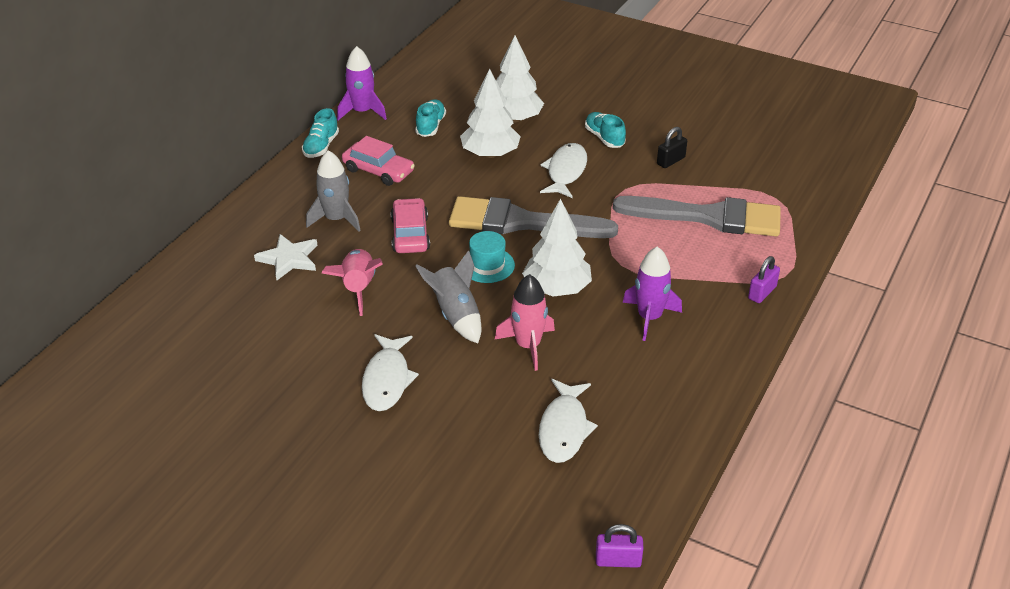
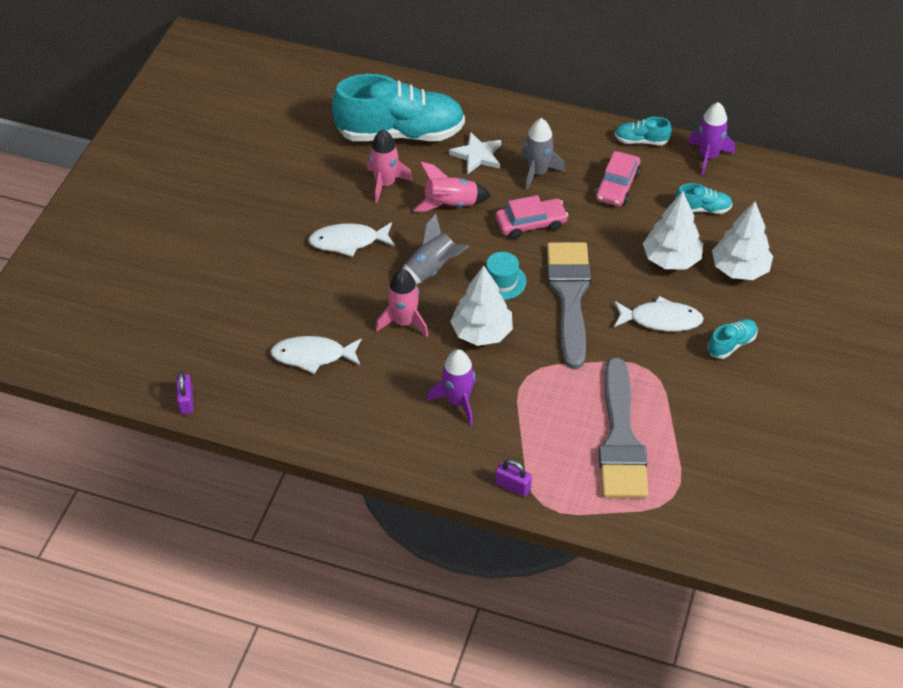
camera: 80 degrees right, 10 degrees up
(221, 315) = (400, 133): none -> turquoise shoe
(302, 338) = (385, 184): none -> pink rocket
(671, 161) = (709, 403): black padlock -> none

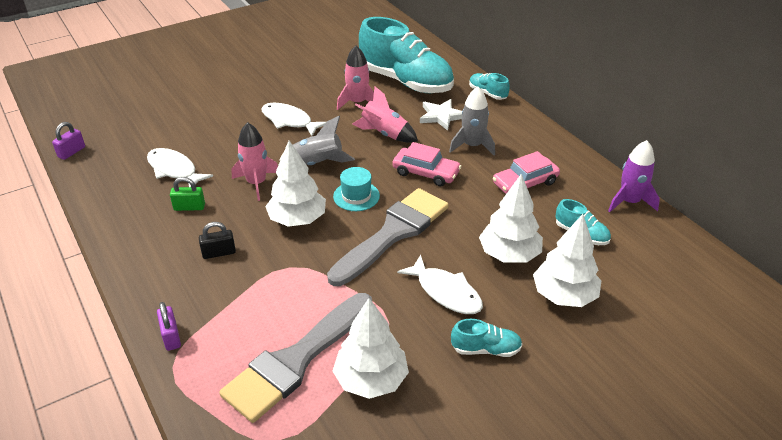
camera: 40 degrees right, 10 degrees down
(377, 380) = (189, 207): none -> green padlock
(458, 401) = (219, 253): purple rocket -> black padlock
(641, 140) = (581, 165): turquoise shoe -> turquoise shoe (487, 93)
(684, 417) = (371, 380): none -> white tree

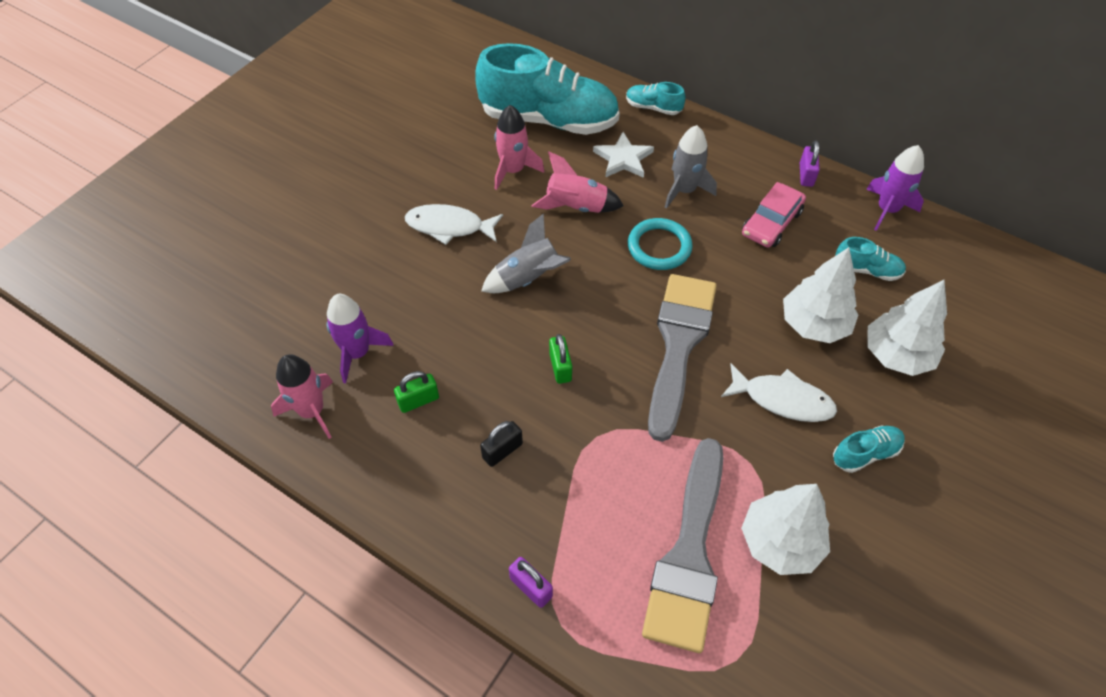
camera: 25 degrees left, 15 degrees up
(71, 152) = (196, 376): purple padlock -> purple padlock (806, 175)
(174, 170) = (358, 353): white fish -> purple rocket
(256, 183) = (475, 334): pink rocket -> pink rocket (311, 411)
(297, 219) = (560, 367): white tree -> green padlock
(356, 196) = (604, 309): turquoise hat -> none
(426, 173) = (659, 247): pink car -> turquoise ring

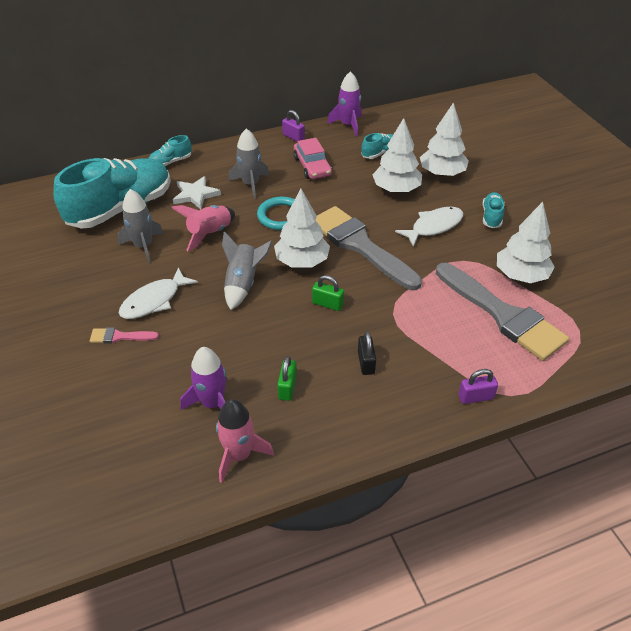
camera: 55 degrees left, 10 degrees down
(386, 233) = (120, 336): none -> pink brush
(513, 170) = (143, 246): pink rocket -> grey rocket
(605, 307) = (302, 261): none -> white tree

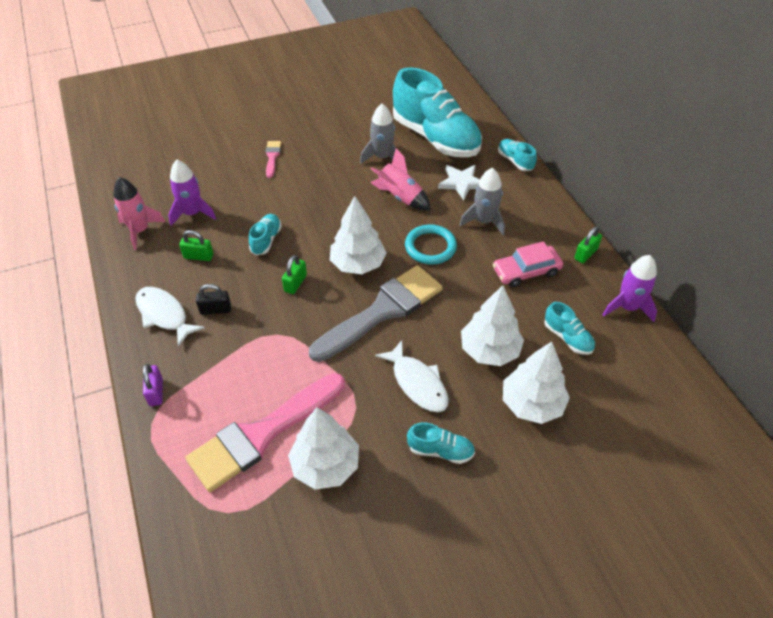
camera: 90 degrees right, 5 degrees up
(154, 300) = (311, 171): white fish -> white fish (164, 315)
(243, 284) = (328, 223): grey rocket -> none
(264, 331) = (266, 240): none -> turquoise shoe
(293, 137) = (585, 254): purple padlock -> green padlock
(502, 315) = (262, 434): grey brush -> pink brush

